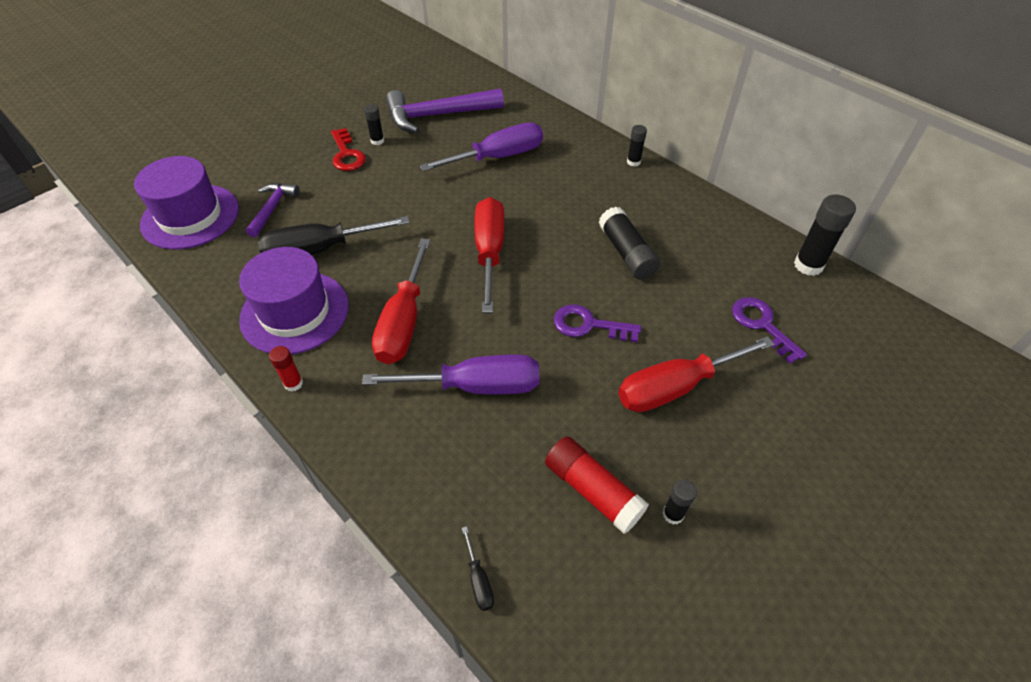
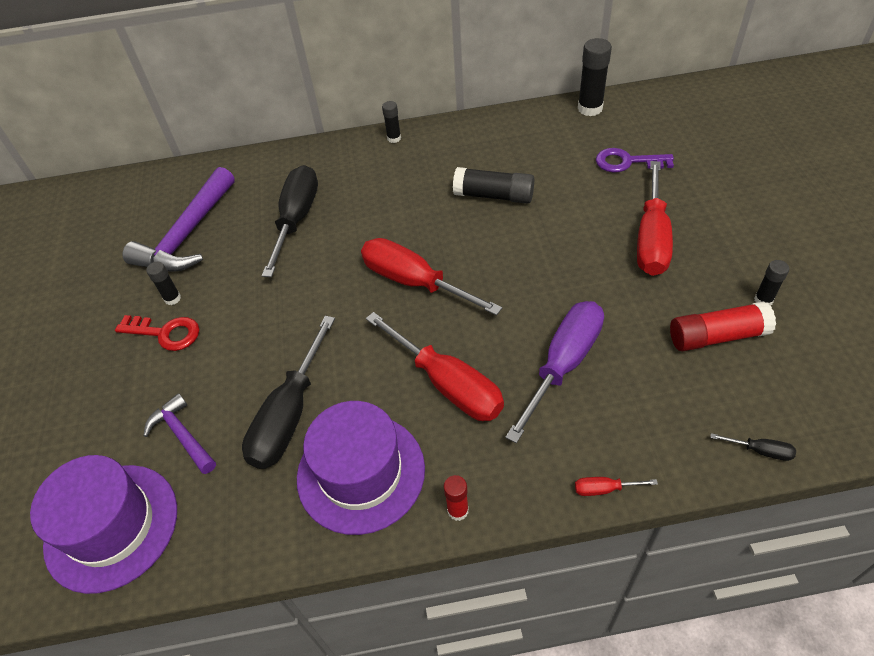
camera: 50 degrees left, 0 degrees up
(365, 471) = (604, 489): none -> red screwdriver
(497, 157) = (296, 219): purple screwdriver -> black screwdriver
(589, 325) = (552, 257): purple key -> none

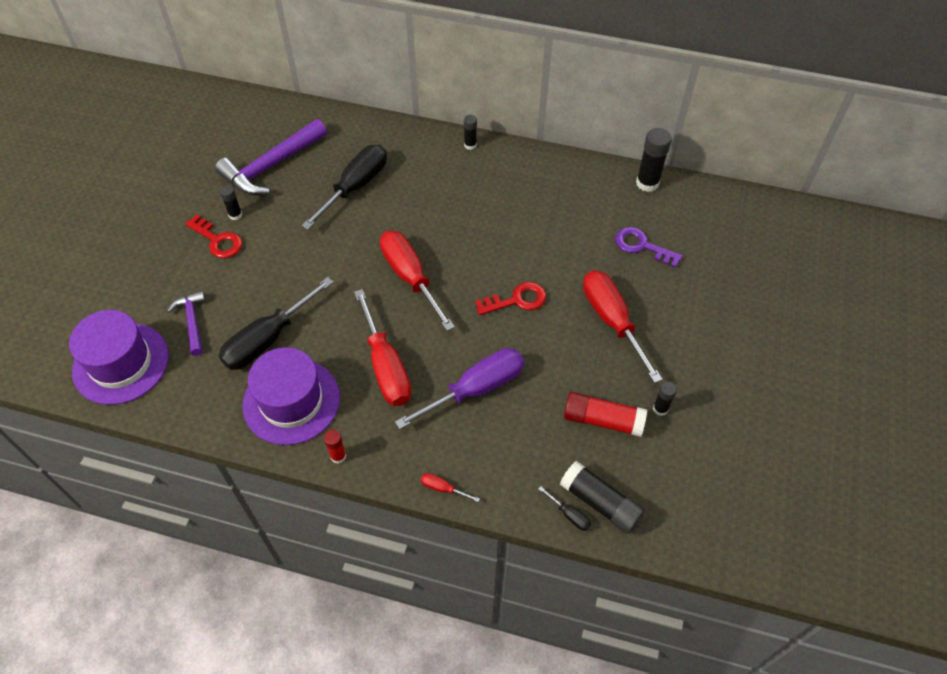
camera: 20 degrees right, 5 degrees up
(494, 196) = (515, 230): black glue stick -> black glue stick (600, 503)
(542, 258) = (516, 300): none -> red key
(651, 238) = (612, 321): red screwdriver -> red screwdriver turned 120 degrees clockwise

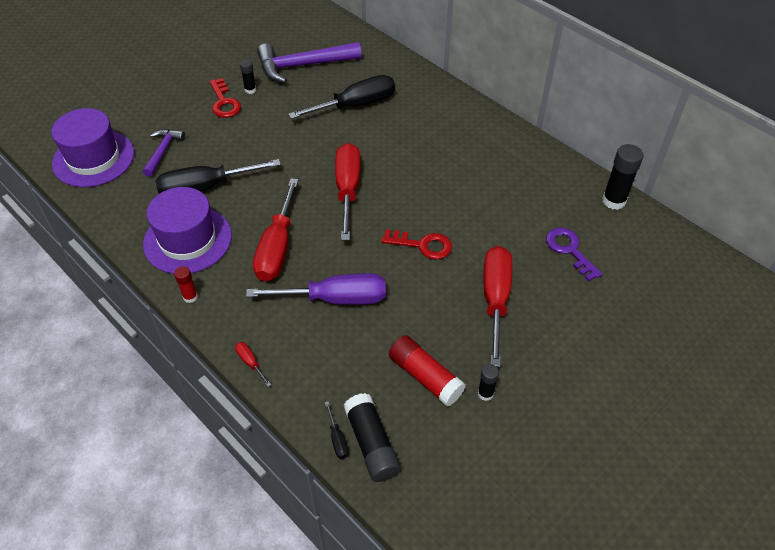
camera: 30 degrees right, 5 degrees down
(470, 145) = (474, 109): black glue stick -> none

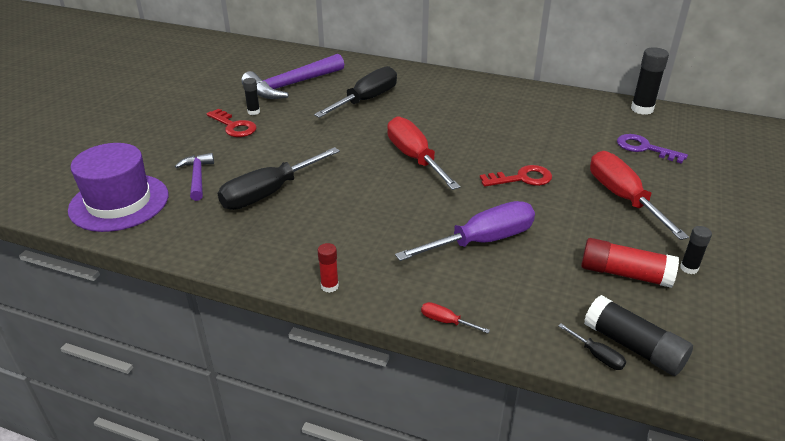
camera: 25 degrees left, 15 degrees down
(187, 240) = (285, 239): purple hat -> none
(277, 247) = (386, 219): red screwdriver -> none

